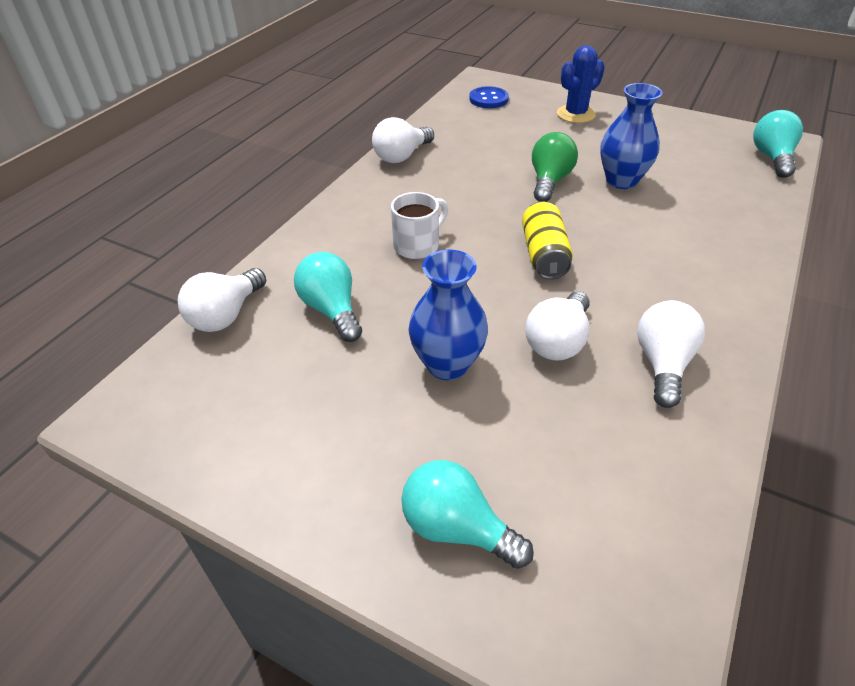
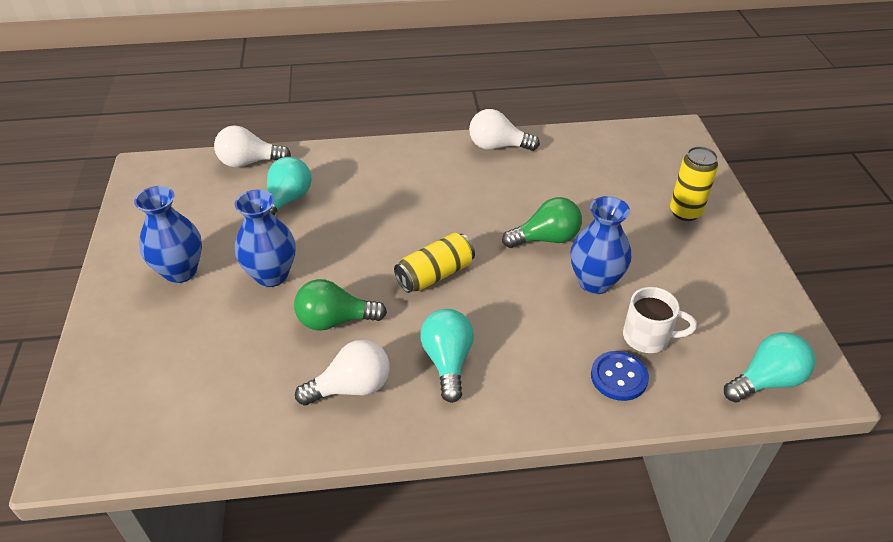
camera: 55 degrees right, 0 degrees up
(367, 444) = (180, 271): none -> blue vase
(417, 245) = (388, 206): white mug -> white mug (648, 337)
(457, 528) = (138, 337): turquoise light bulb -> turquoise light bulb (448, 361)
(488, 99) = (646, 151): blue button -> blue button (619, 377)
(558, 341) = (335, 320): white light bulb -> green light bulb
(575, 114) = (685, 212): blue cactus -> yellow can

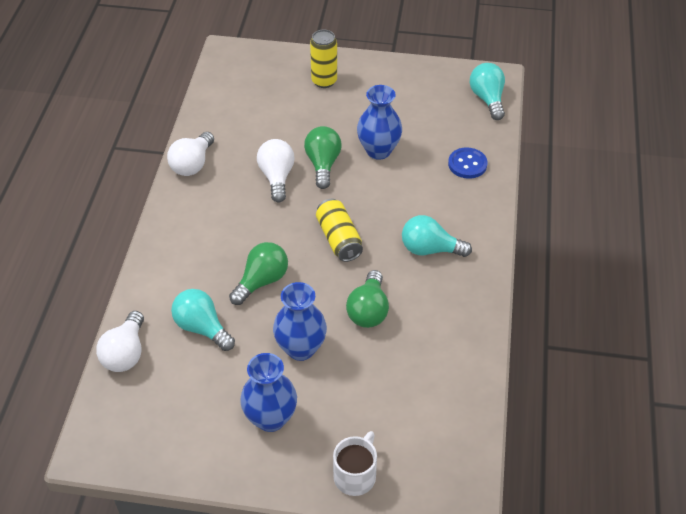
camera: 75 degrees left, 5 degrees up
(351, 387) = (439, 309): white light bulb -> white light bulb (277, 177)
(356, 228) = (262, 281): none -> green light bulb
(648, 337) = (438, 140): white mug -> white mug (355, 475)

